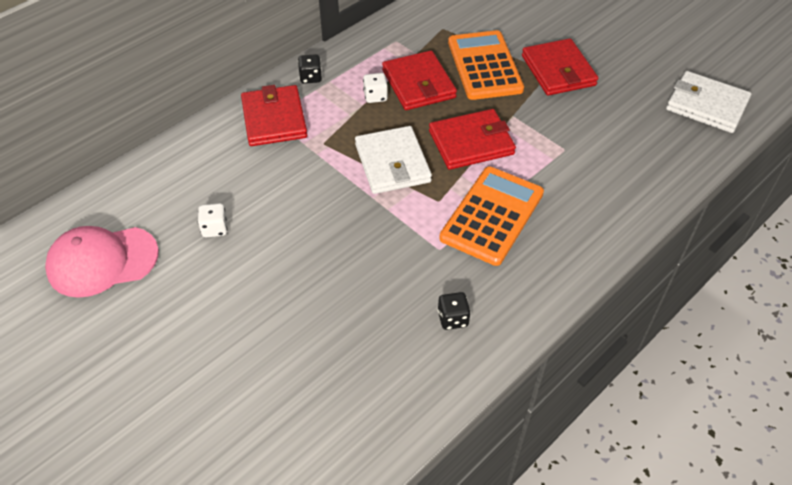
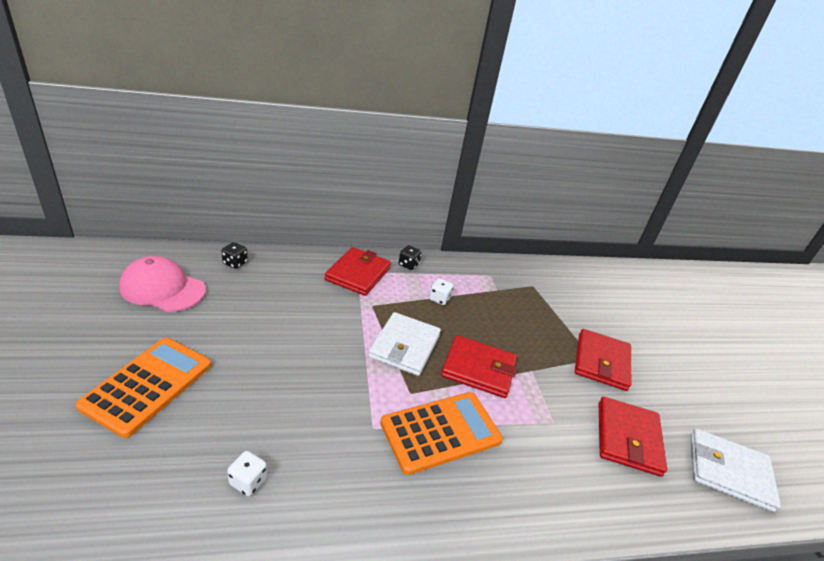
camera: 30 degrees right, 15 degrees down
(215, 228) = (245, 312): white dice -> white dice (248, 481)
(418, 84) = (479, 309): red wallet -> red wallet (628, 438)
(453, 319) = (324, 490): black dice -> black dice (235, 263)
(484, 66) = (541, 325): orange calculator -> orange calculator (148, 385)
(706, 105) = (729, 471): white wallet -> white wallet turned 45 degrees counterclockwise

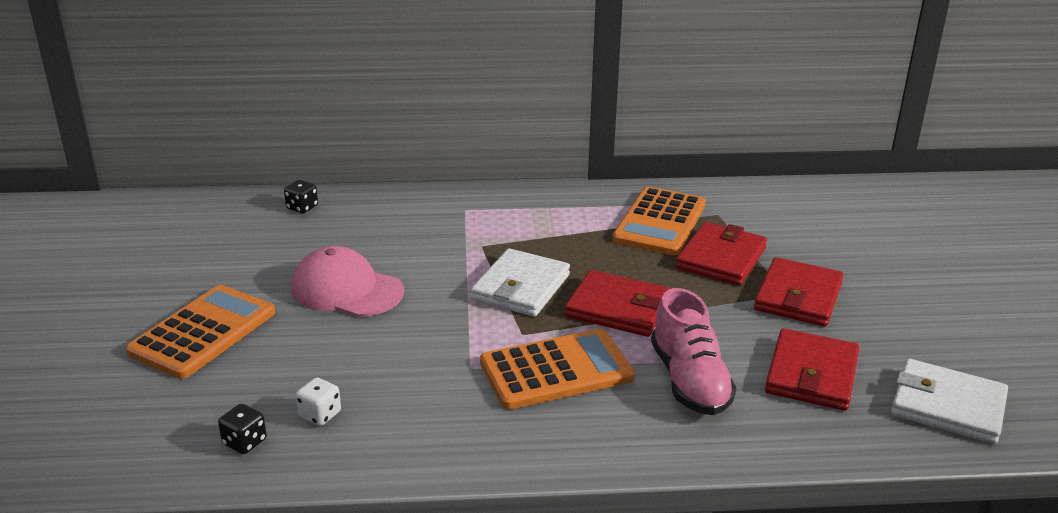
camera: 10 degrees right, 5 degrees down
(163, 288) = (213, 238): pink cap -> pink cap (346, 290)
(358, 274) = (465, 212): red wallet -> red wallet (721, 258)
(408, 265) = (538, 198): black dice -> black dice (244, 442)
(439, 299) = (576, 235): white dice -> none
(495, 291) = (660, 222): none -> orange calculator
(542, 444) = (689, 381): none -> pink shoe

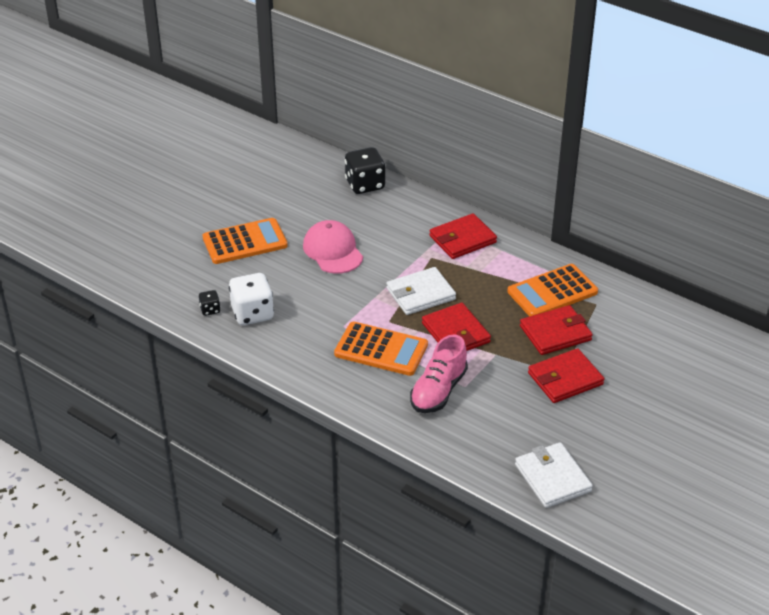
camera: 40 degrees right, 10 degrees up
(302, 207) = (365, 184): black dice -> black dice, size x2.04
(320, 414) = (252, 313): white dice -> white dice, size x2.04
(811, 374) = (506, 422): red wallet -> red wallet (462, 239)

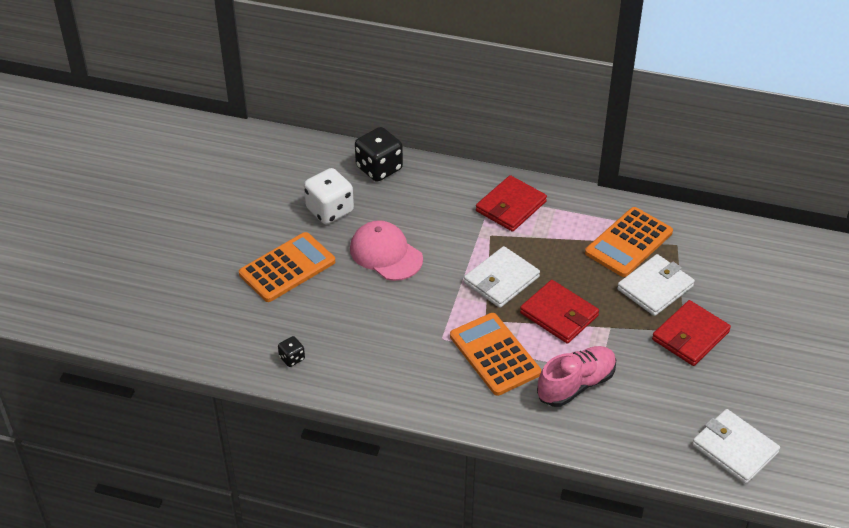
camera: 20 degrees left, 5 degrees up
(252, 313) = (339, 350): white dice -> white dice (330, 210)
(381, 349) = (494, 354): orange calculator -> orange calculator turned 120 degrees counterclockwise
(438, 391) = (576, 385): pink shoe -> pink shoe turned 135 degrees counterclockwise
(555, 333) = (655, 288): red wallet -> white wallet

